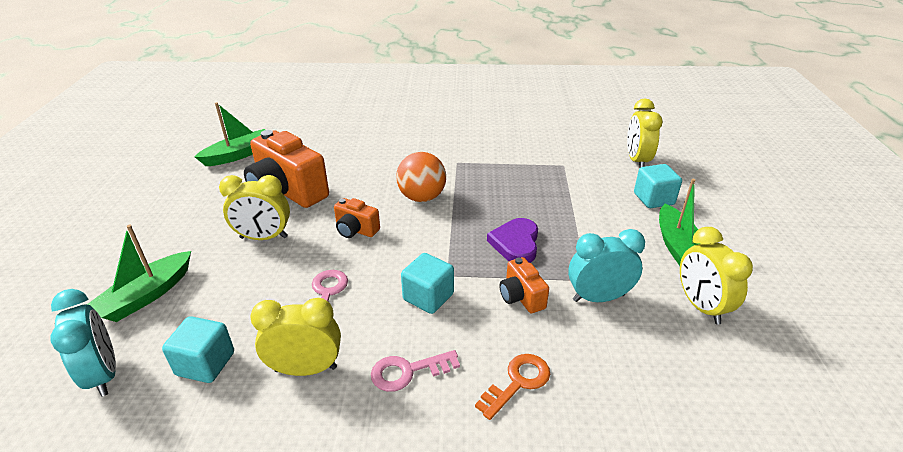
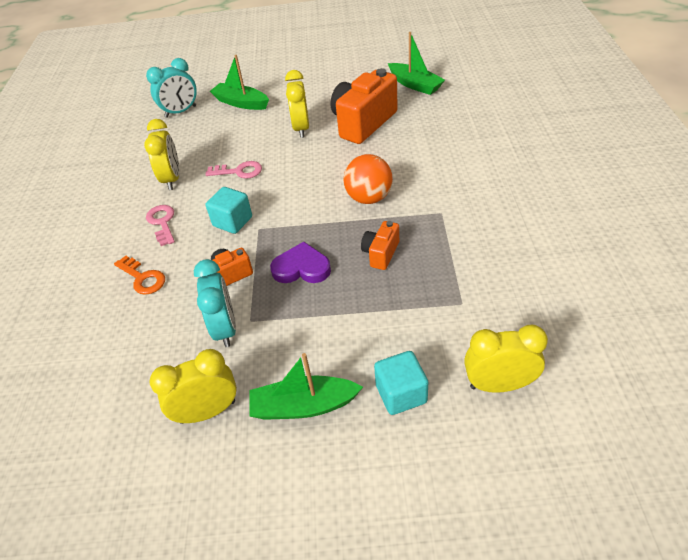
camera: 90 degrees right, 10 degrees up
(205, 363) = (182, 141): turquoise cube -> none
(356, 230) = (314, 169): orange camera -> orange camera (381, 253)

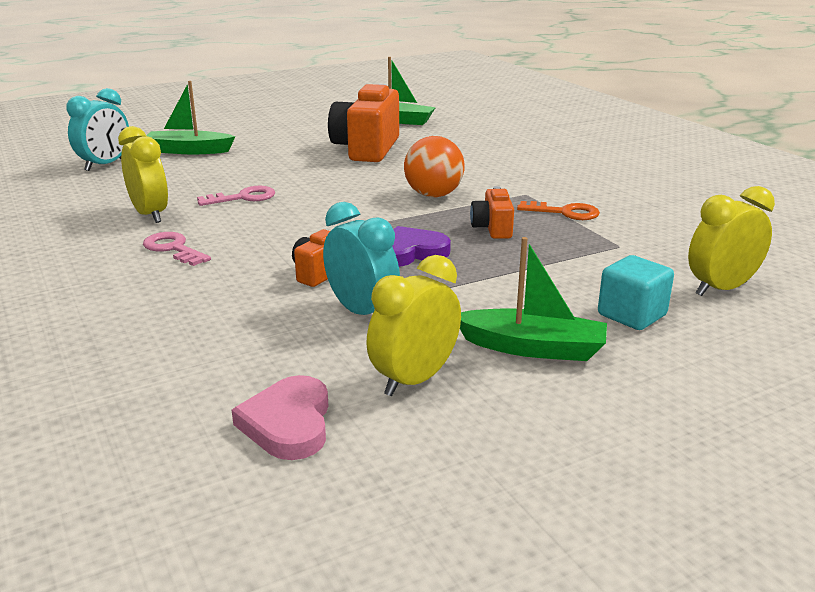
camera: 30 degrees left, 20 degrees down
(114, 425) = (288, 423): none -> pink heart
(142, 278) = (192, 295): orange key -> orange key (564, 212)
(232, 222) = (277, 234): turquoise cube -> none
(301, 128) = (293, 160): yellow clock -> none
(303, 406) = (532, 348): green boat -> green boat turned 135 degrees counterclockwise

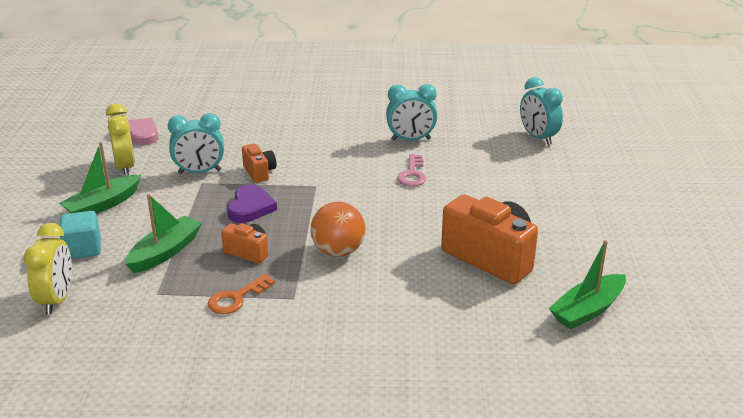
camera: 120 degrees right, 5 degrees up
(150, 214) = (411, 139): yellow clock -> turquoise clock
(173, 249) = (345, 138): pink key -> none
(188, 151) = (552, 173): green boat -> green boat (165, 252)

